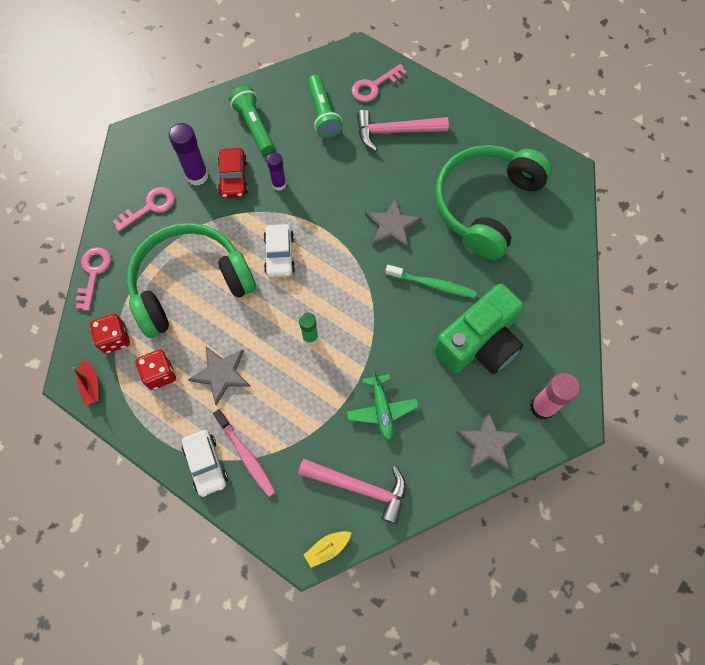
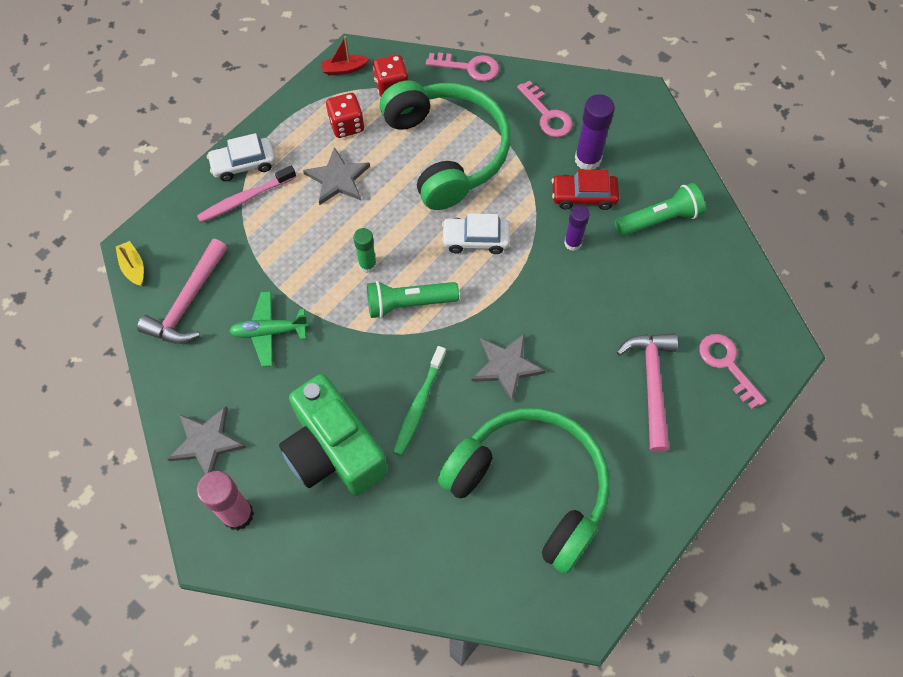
camera: 95 degrees right, 5 degrees down
(323, 114) = (679, 298): green flashlight -> green flashlight (409, 303)

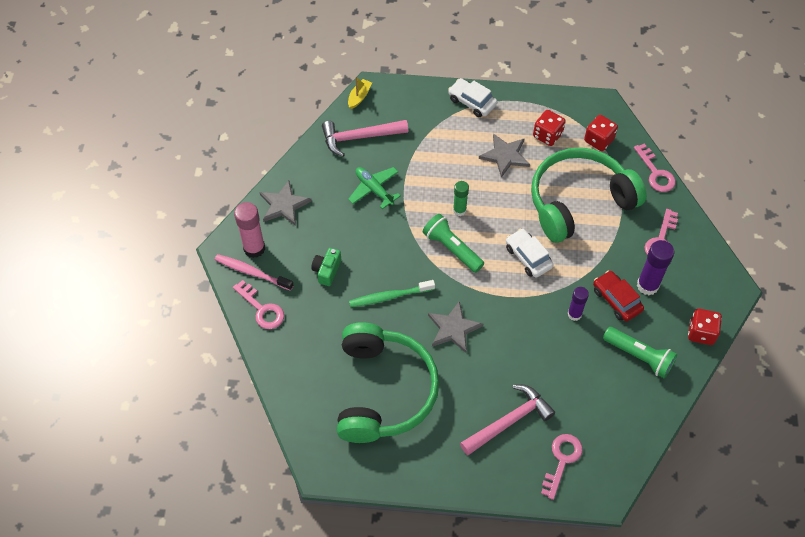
camera: 55 degrees right, 5 degrees down
(245, 199) = (449, 119): pink toothbrush -> pink toothbrush (252, 272)
(327, 558) = (262, 309): none -> pink key
(333, 450) = (327, 270): green camera -> green camera, size x0.43
(344, 69) = (588, 107): red boat -> none
(447, 151) = (578, 201): green headphones -> green headphones turned 150 degrees counterclockwise
(670, 152) = (701, 333): none -> red dice

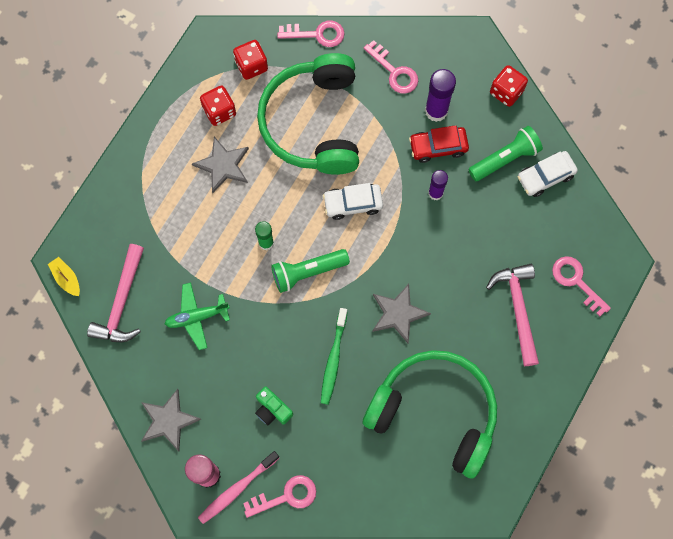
camera: 65 degrees left, 15 degrees up
(472, 102) = (137, 164): white car -> white car (545, 176)

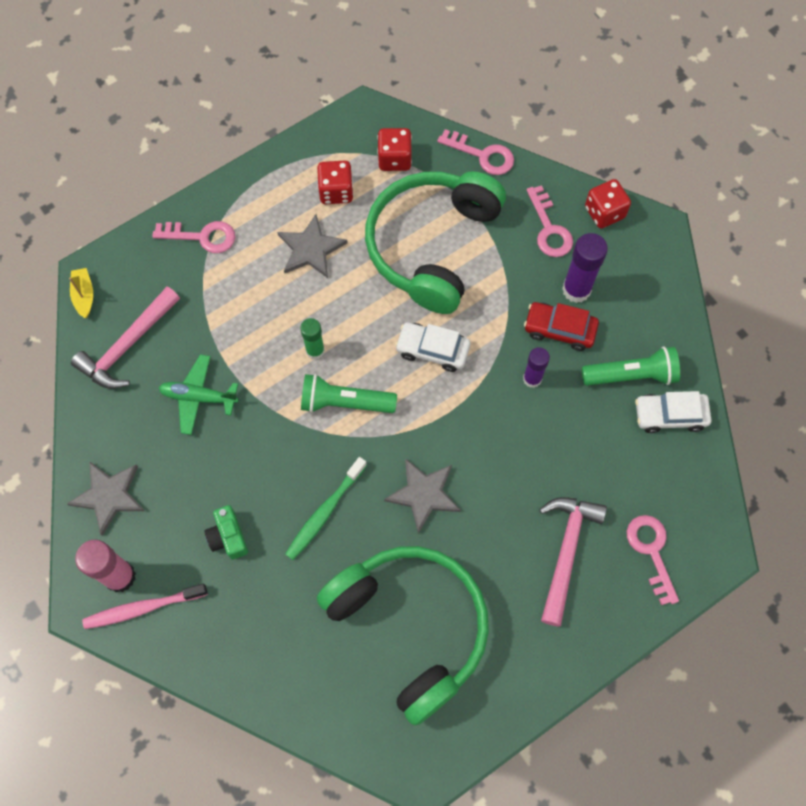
camera: 25 degrees right, 5 degrees down
(286, 496) = (193, 643): pink key -> pink key (202, 237)
(506, 92) = (667, 302): red dice -> red dice (604, 212)

